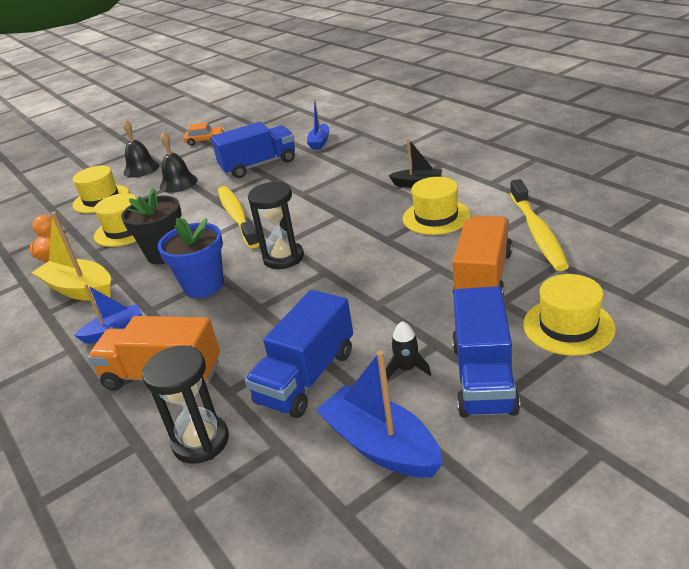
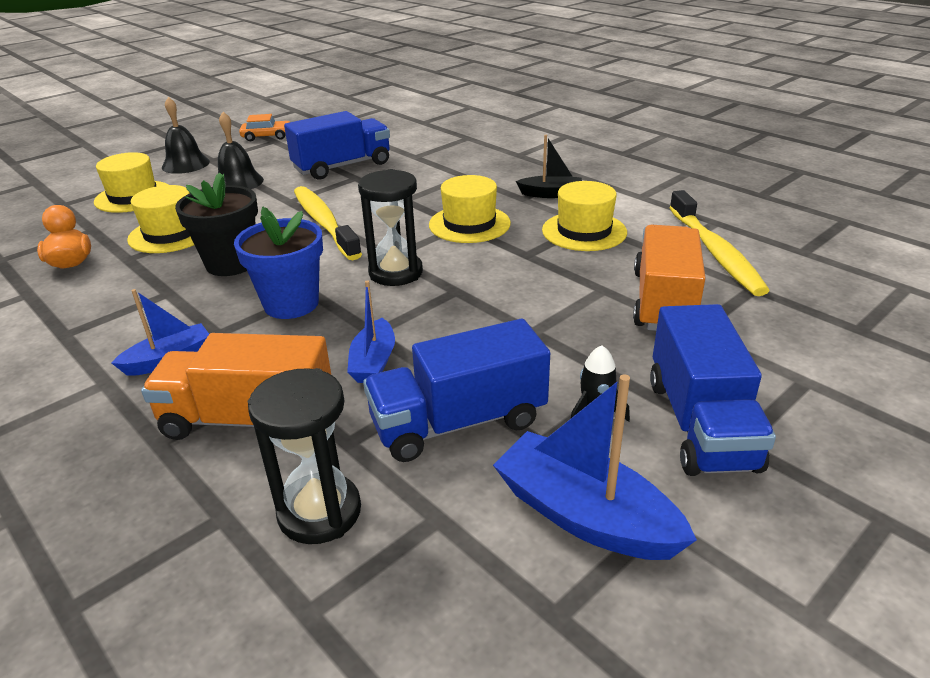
camera: 10 degrees left, 0 degrees up
(80, 289) = (112, 305): yellow boat -> none
(306, 377) = (458, 422): blue truck -> blue truck turned 45 degrees clockwise
(319, 142) = (416, 144): blue boat -> blue boat (373, 362)
(568, 326) = (790, 361): yellow hat -> yellow hat (469, 224)

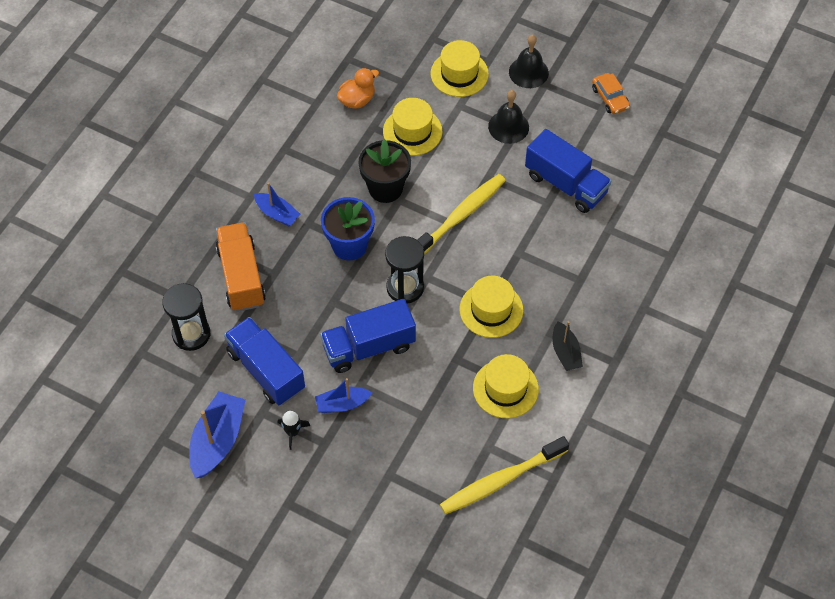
camera: 70 degrees right, 25 degrees up
(373, 362) = (304, 313): blue boat -> blue boat (342, 404)
(663, 302) = (418, 453): orange truck -> none
(701, 424) = (297, 484): blue truck -> blue truck (369, 347)

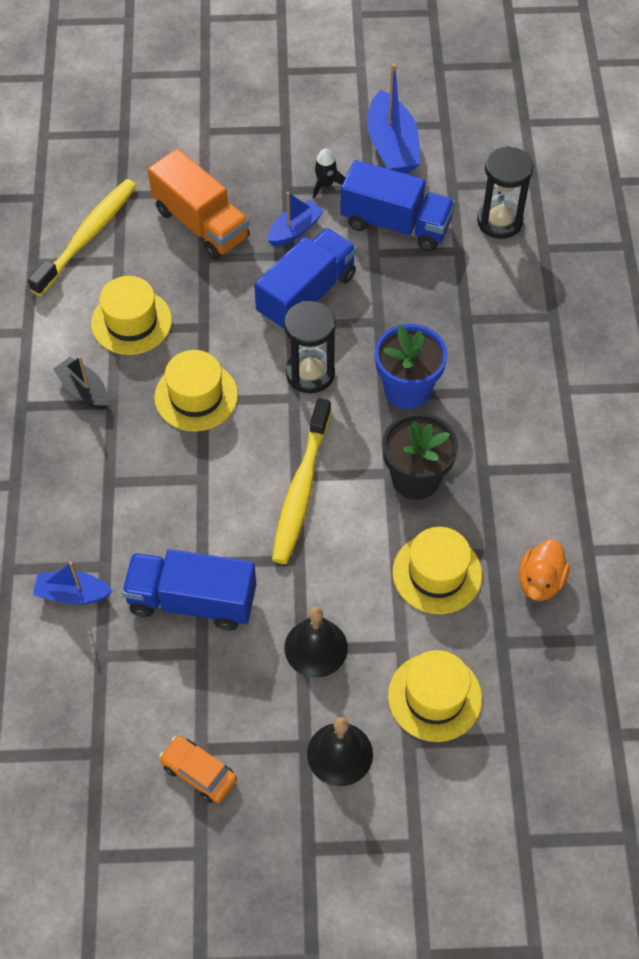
camera: 150 degrees right, 0 degrees up
(241, 276) = (498, 299): orange truck -> orange truck (201, 224)
(277, 214) = (517, 385): blue boat -> blue boat (72, 594)

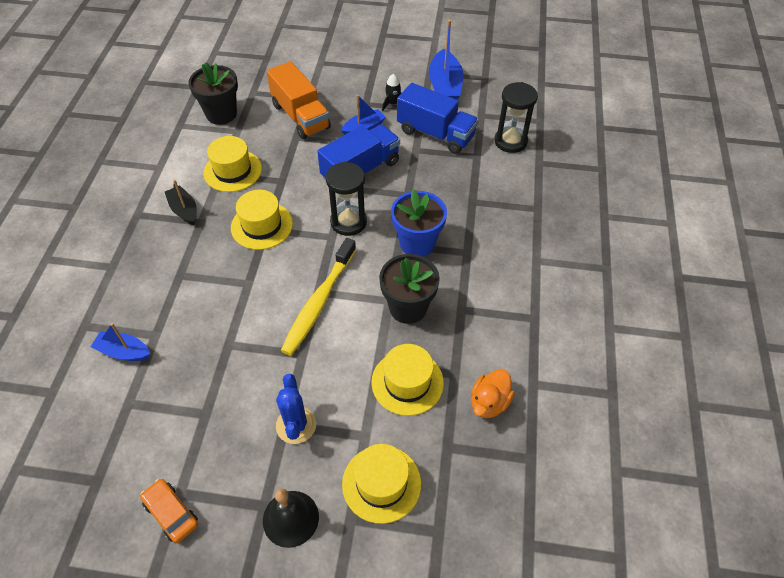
camera: 10 degrees right, 5 degrees down
(87, 236) = (221, 114): yellow toothbrush -> black flower pot
(192, 601) = (211, 372): blue truck -> none
(316, 647) = (296, 425): black bell -> blue cactus

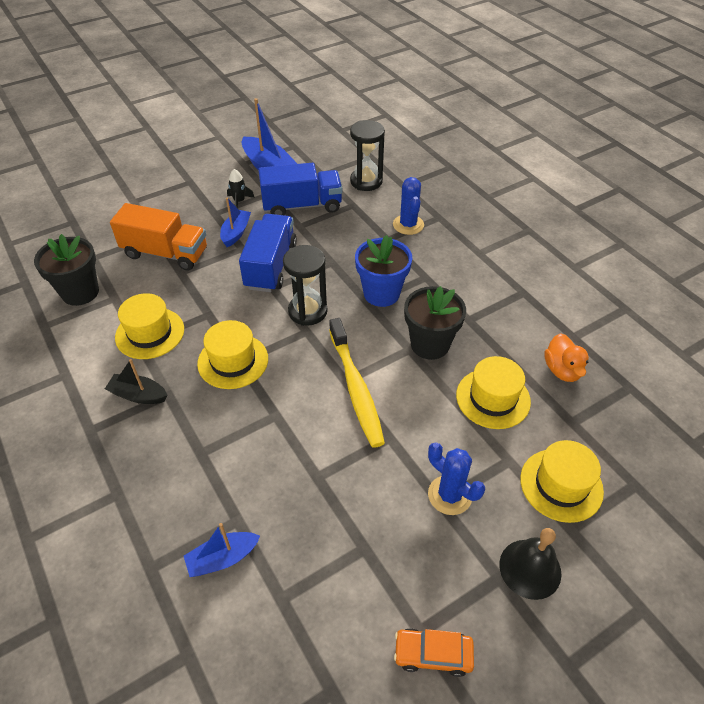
camera: 40 degrees left, 5 degrees down
(503, 199) = (408, 225): none -> blue cactus

